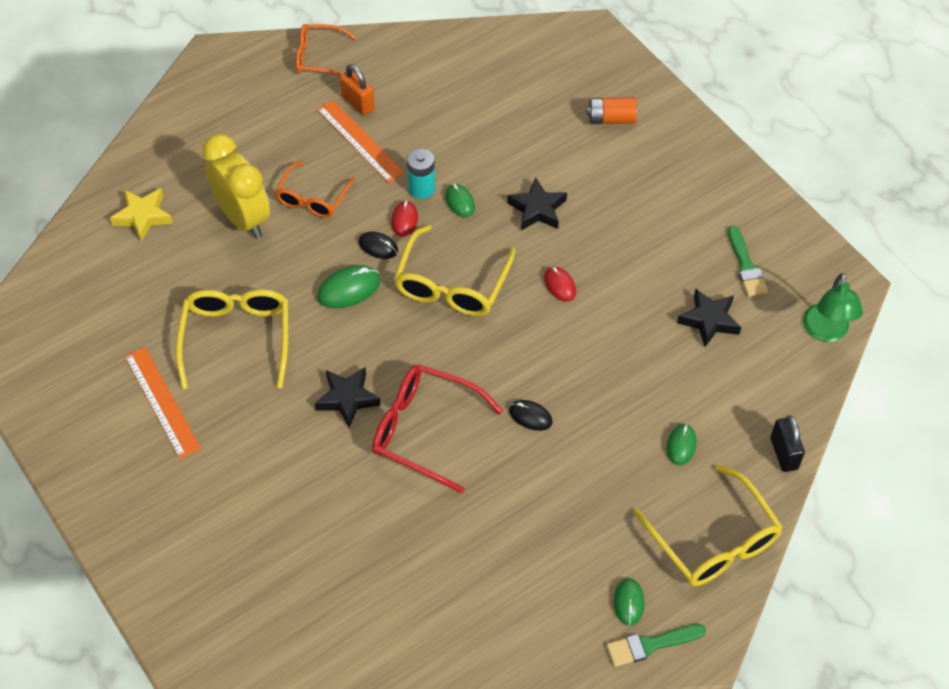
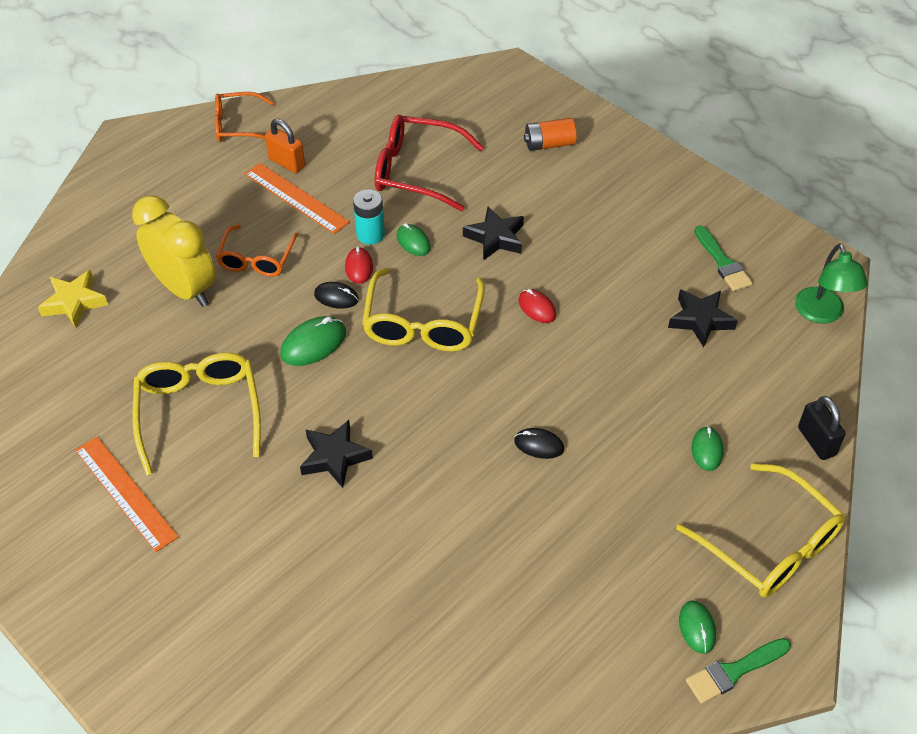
camera: 10 degrees left, 5 degrees down
(424, 430) = (427, 477): red glasses -> red glasses (417, 171)

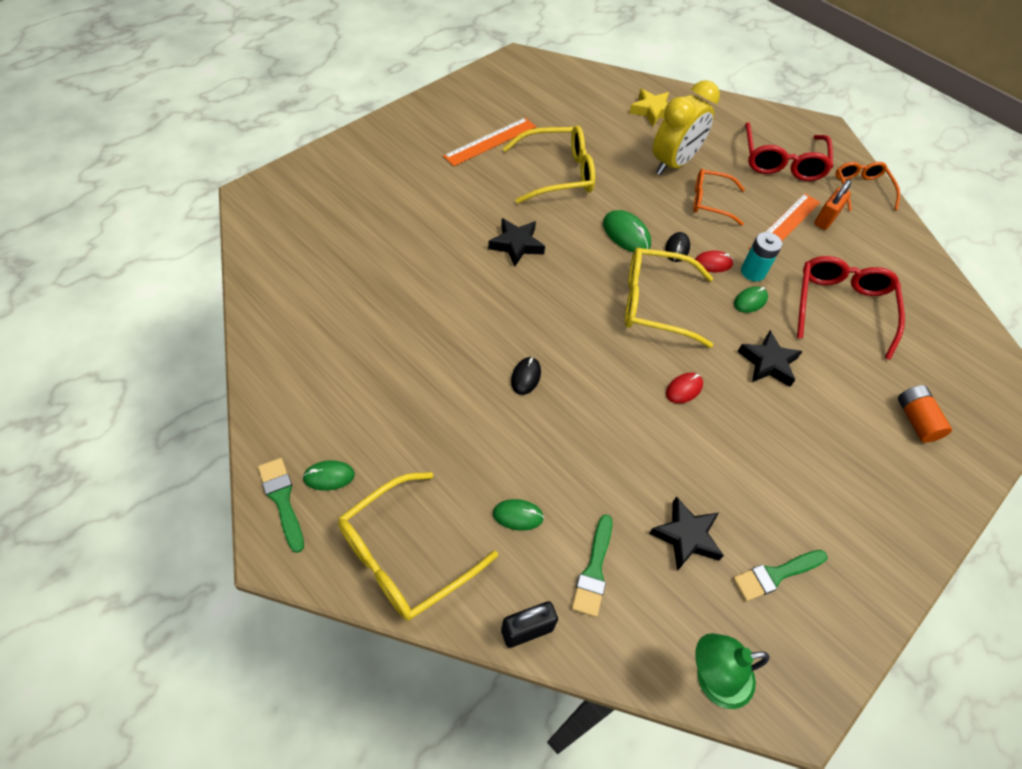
camera: 85 degrees right, 5 degrees up
(187, 185) = (782, 162): none -> red glasses
(749, 390) = (594, 570): none -> green brush

